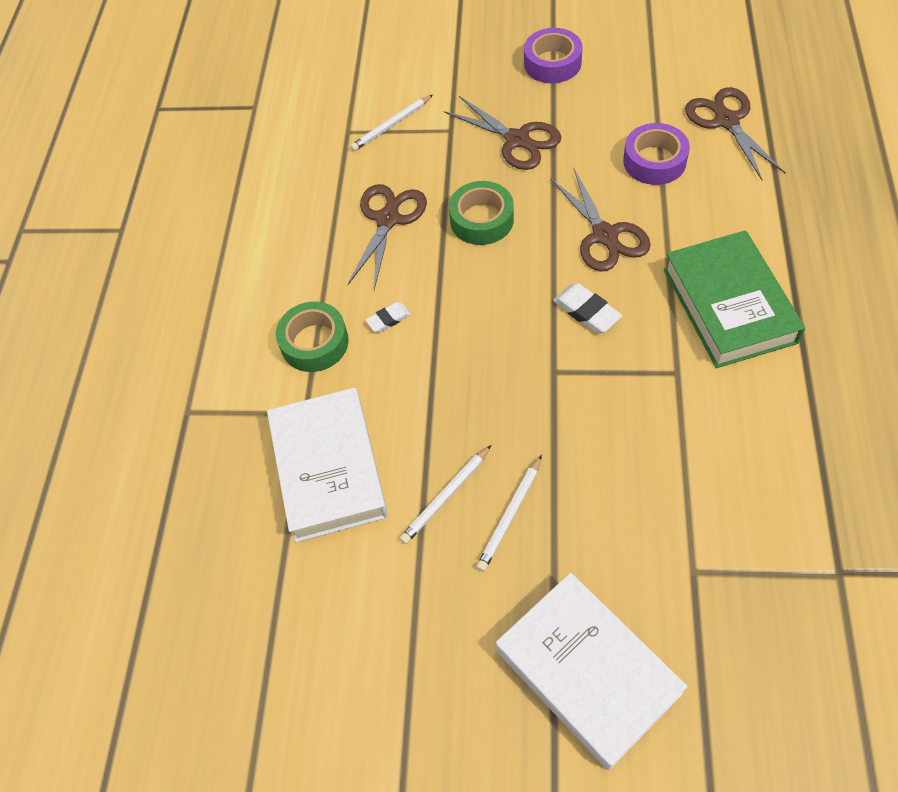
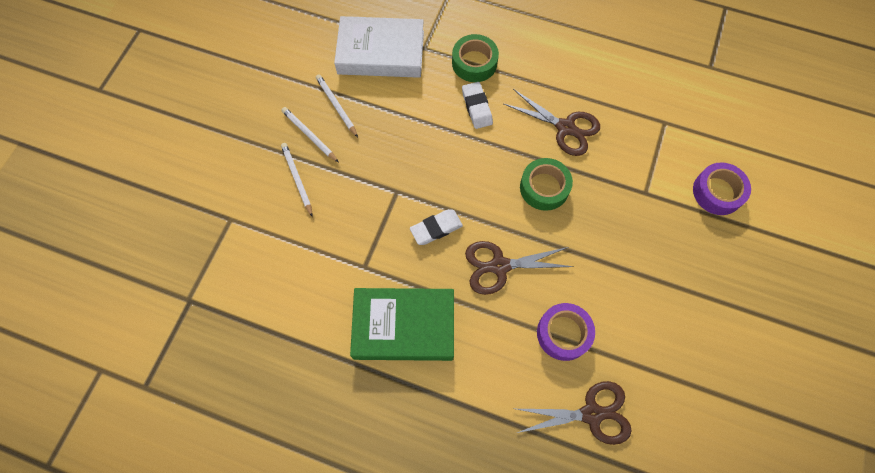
camera: 100 degrees right, 10 degrees up
(388, 319) = (477, 107): white eraser -> white eraser, size x1.56
(391, 125) = (663, 153): white pencil -> white pencil (297, 179)
(517, 140) = (619, 238): brown scissors -> none
(552, 63) = (706, 296): purple tape -> purple tape (717, 192)
(587, 672) = (204, 144): white book -> none

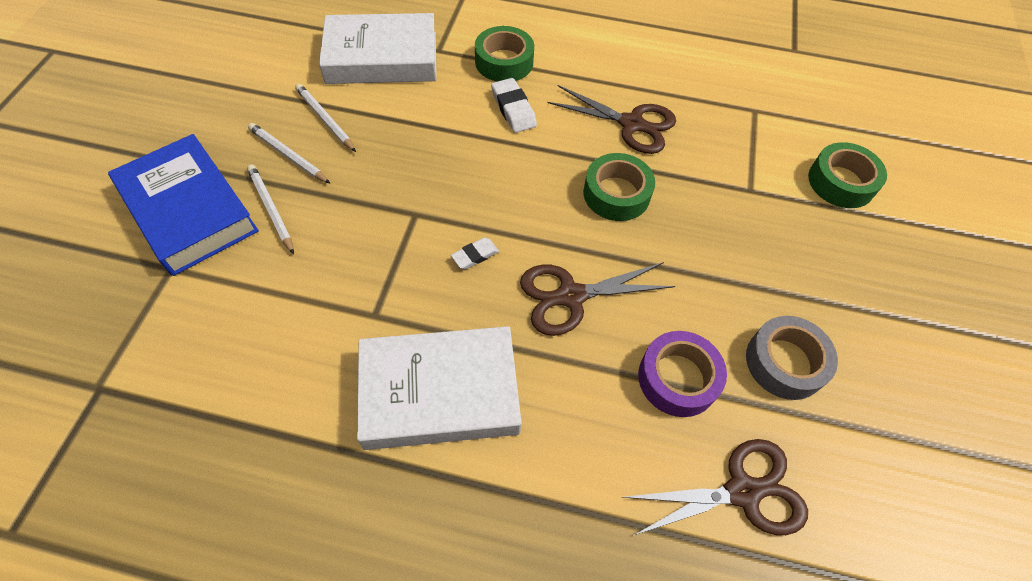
camera: 10 degrees left, 10 degrees down
(241, 175) = (189, 210): none -> blue book
(404, 326) = (440, 392): green book -> white book
(436, 228) = (475, 255): white eraser -> white eraser, size x0.64
(640, 330) = (785, 362): none -> grey tape
(717, 192) = (841, 182): purple tape -> green tape

